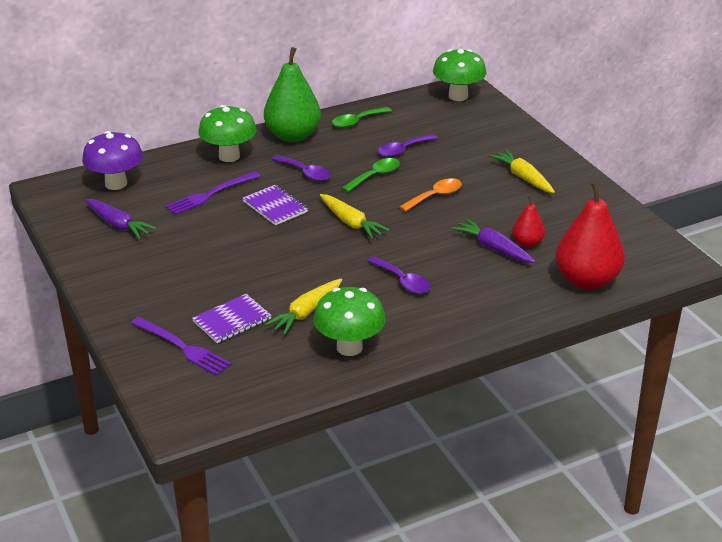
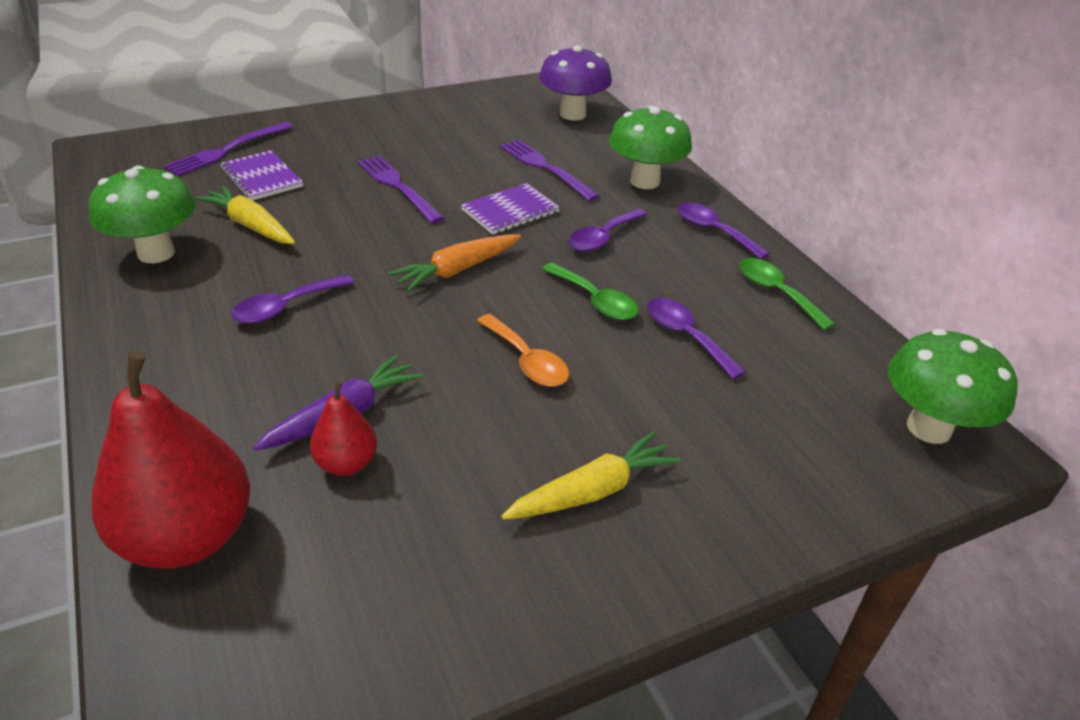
camera: 90 degrees right, 5 degrees up
(118, 225) = (483, 116): purple carrot -> none
(242, 255) = (397, 186): none -> purple fork
(293, 136) = (713, 231): green pear -> purple spoon
(351, 223) = (457, 270): yellow carrot -> orange carrot

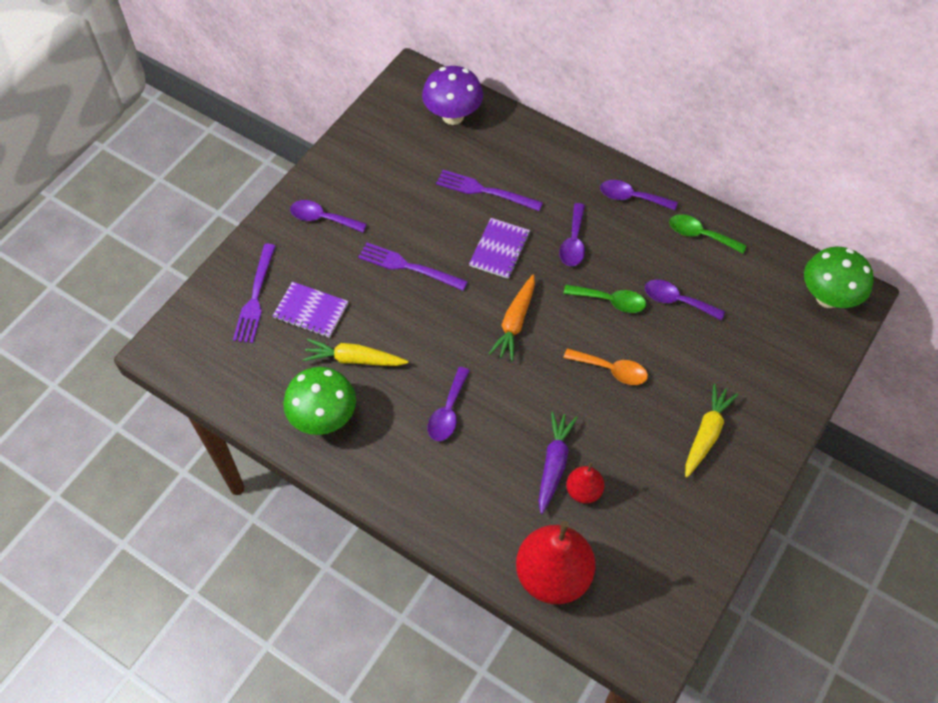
camera: 30 degrees left, 20 degrees up
(361, 128) = (322, 218): none -> purple spoon
(644, 181) = (557, 169): green mushroom -> none

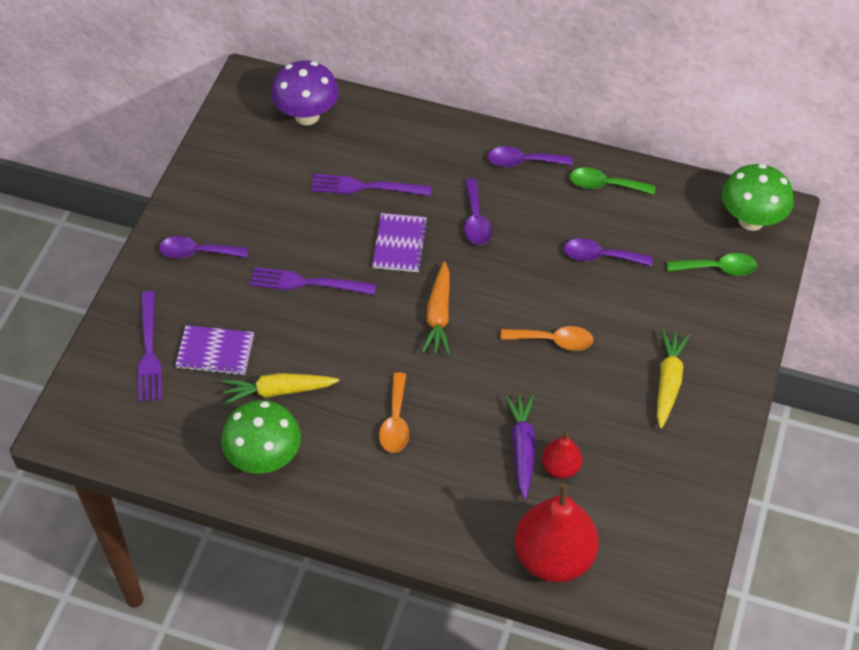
camera: 15 degrees left, 5 degrees down
(448, 412) = (395, 421): purple spoon -> orange spoon
(610, 301) = (532, 272): green spoon -> green spoon (718, 268)

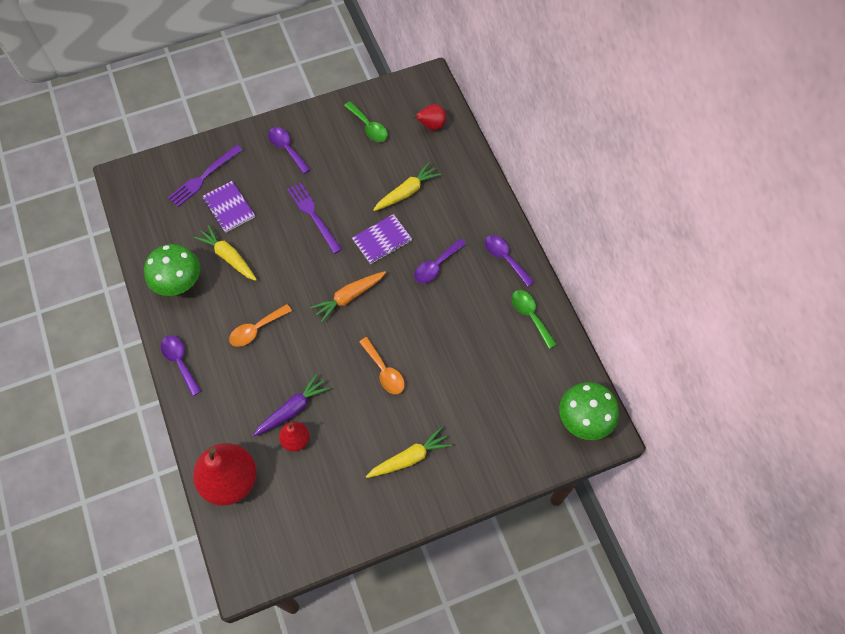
camera: 50 degrees right, 10 degrees up
(307, 116) = (431, 126): purple mushroom -> red pear
(364, 187) = (407, 192): purple fork -> yellow carrot
(600, 256) = (471, 352): purple spoon -> purple spoon (180, 362)
(718, 268) = (525, 427): green spoon -> green spoon (368, 127)

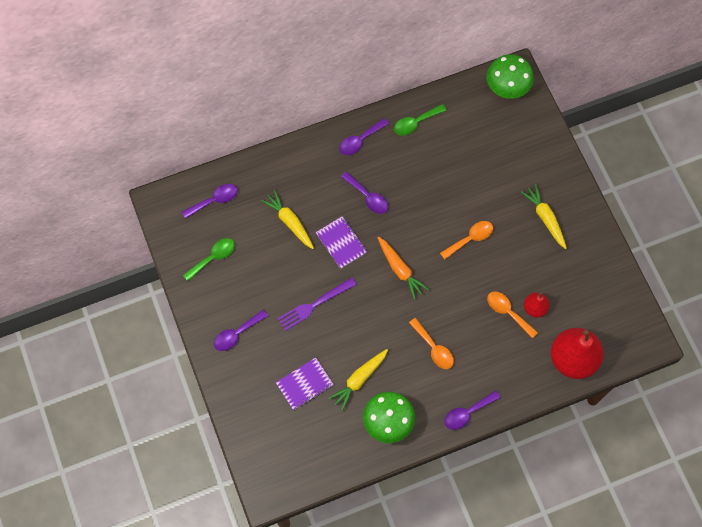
camera: 90 degrees left, 5 degrees up
(203, 178) = (269, 412): purple fork -> none
(292, 409) = (508, 312): purple carrot -> orange spoon
(431, 126) = (214, 200): red pear -> purple spoon

